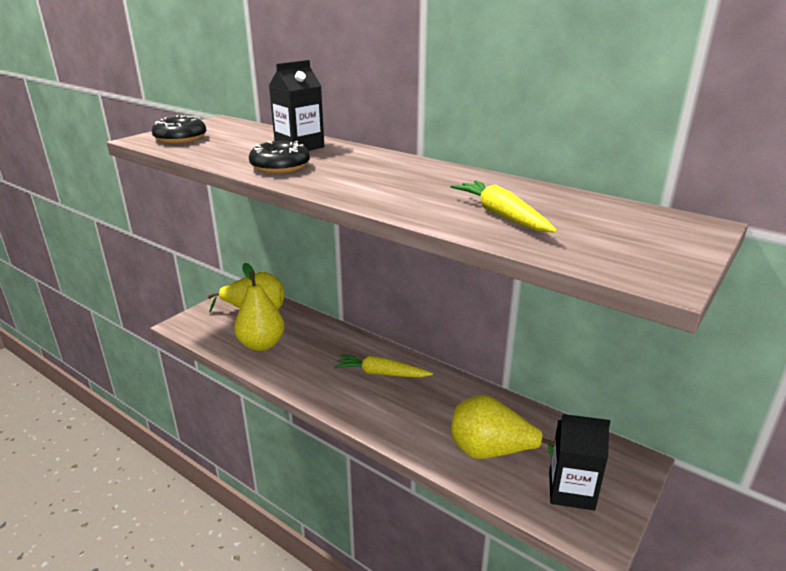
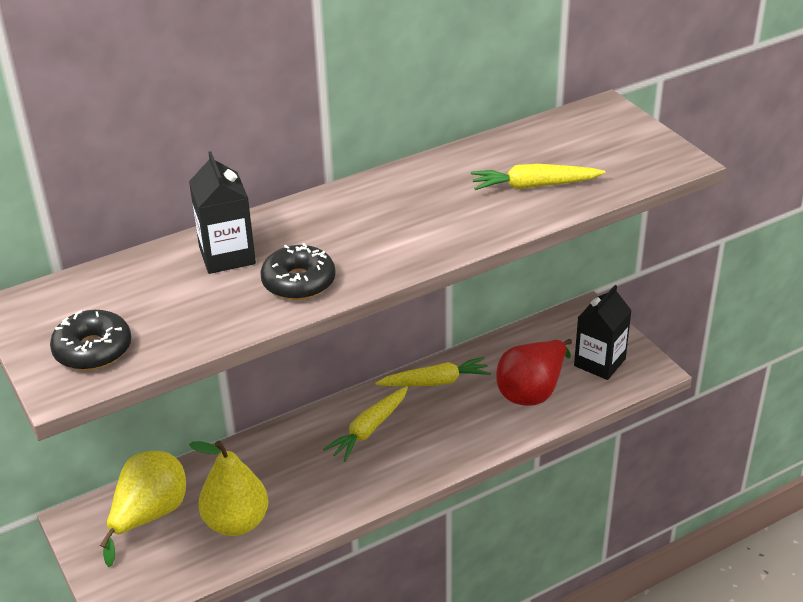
camera: 65 degrees left, 10 degrees up
(457, 391) = (435, 382): none -> yellow carrot
(491, 452) = (532, 391): yellow pear -> red pear

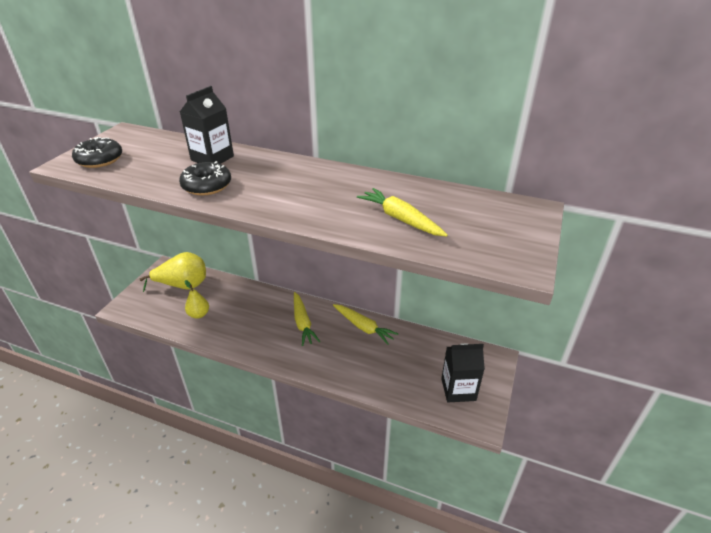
camera: 50 degrees right, 0 degrees up
(236, 522) = (199, 314): yellow pear -> yellow pear, size x0.58
(369, 429) = (302, 323): yellow carrot -> yellow carrot turned 105 degrees counterclockwise
(532, 391) = (399, 372): red pear -> none

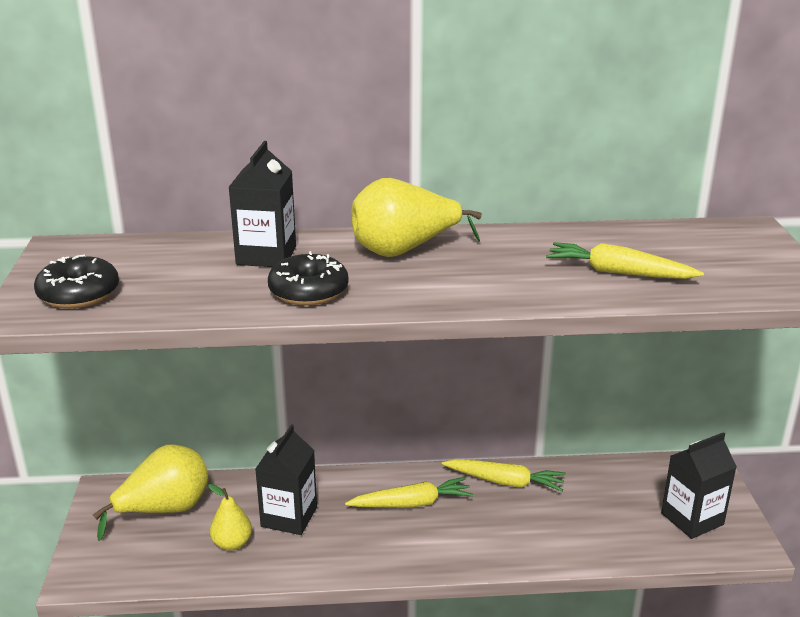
camera: 25 degrees left, 10 degrees down
(236, 309) = (289, 517): none -> black carton
(288, 172) = (404, 251): none -> yellow pear
(302, 323) = (411, 503): yellow carrot -> yellow carrot turned 60 degrees counterclockwise

